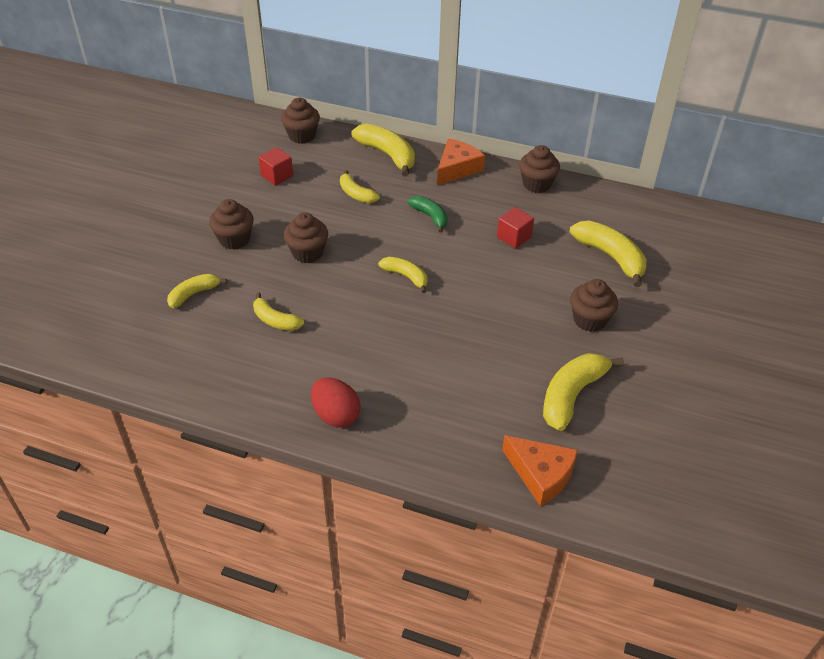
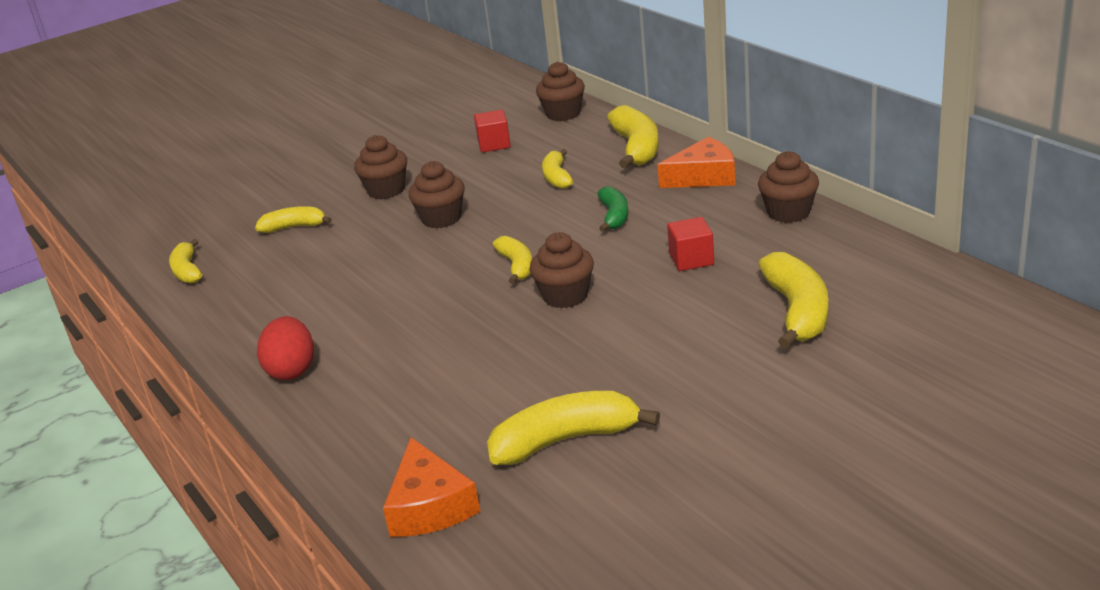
camera: 40 degrees right, 15 degrees down
(275, 320) = (338, 269): yellow banana -> yellow banana (187, 271)
(589, 320) = (685, 370): brown cupcake -> brown cupcake (565, 296)

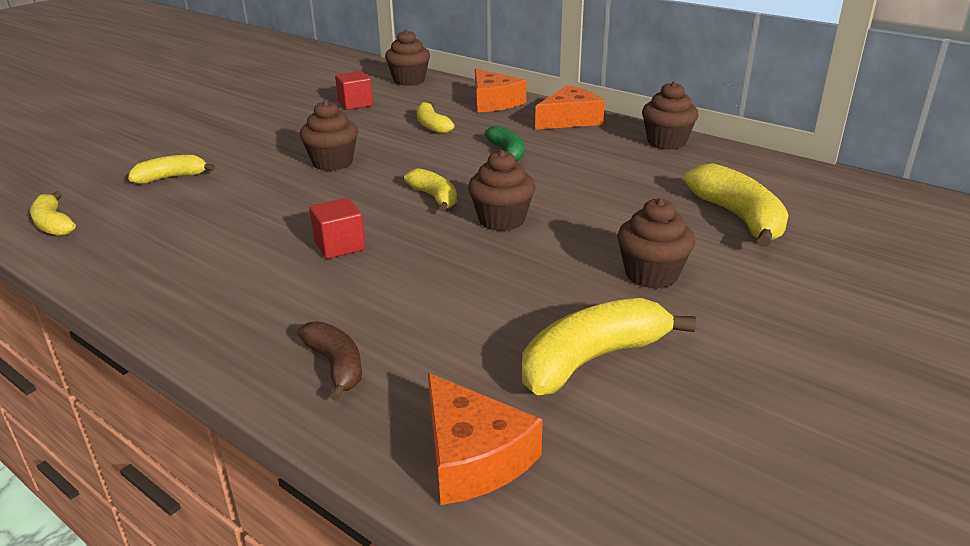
camera: 20 degrees left, 0 degrees up
(292, 370) = (221, 315): red egg -> none
(362, 423) = (336, 366): none -> brown banana
(386, 190) = (262, 142): brown cupcake -> brown cupcake (651, 275)
(636, 148) = (493, 102): yellow banana -> orange cheese
(691, 259) = (606, 182): red cube -> red cube (340, 246)

